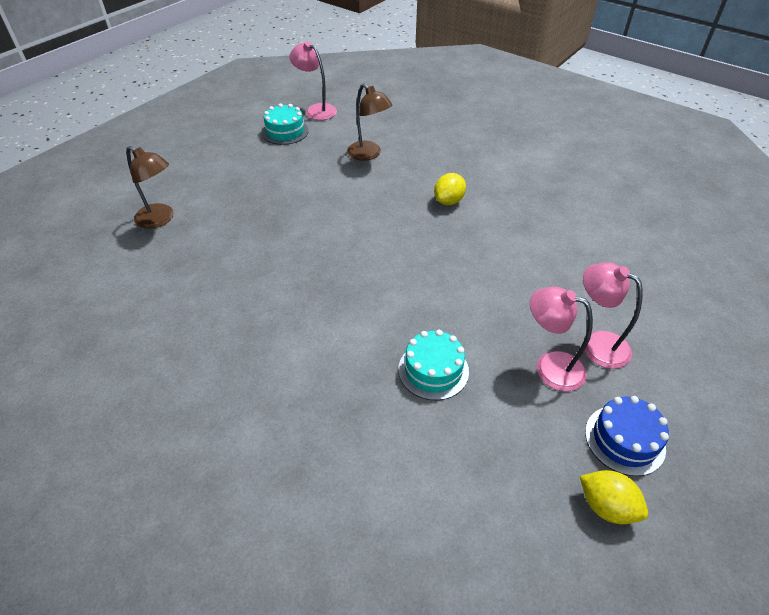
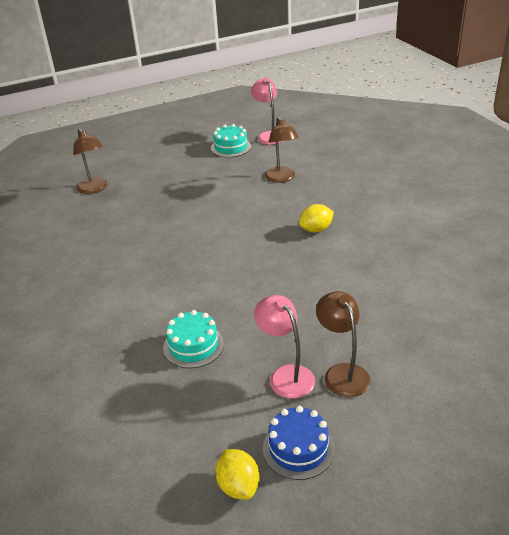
camera: 30 degrees right, 10 degrees down
(596, 344) = (342, 373): pink lamp -> brown lamp

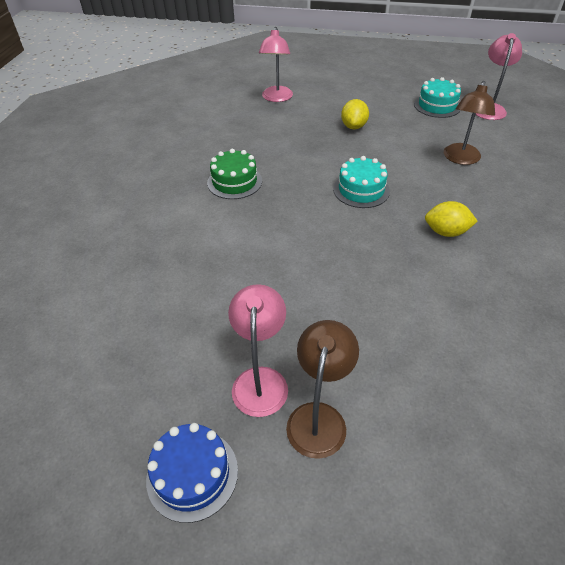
camera: 35 degrees right, 10 degrees up
(94, 189) = (276, 98): brown lamp -> pink lamp
(128, 265) = (234, 182): none -> green cake
(193, 346) = (210, 292): turquoise cake -> turquoise cake (361, 190)
(238, 486) = (103, 471): yellow lemon -> yellow lemon (353, 126)

